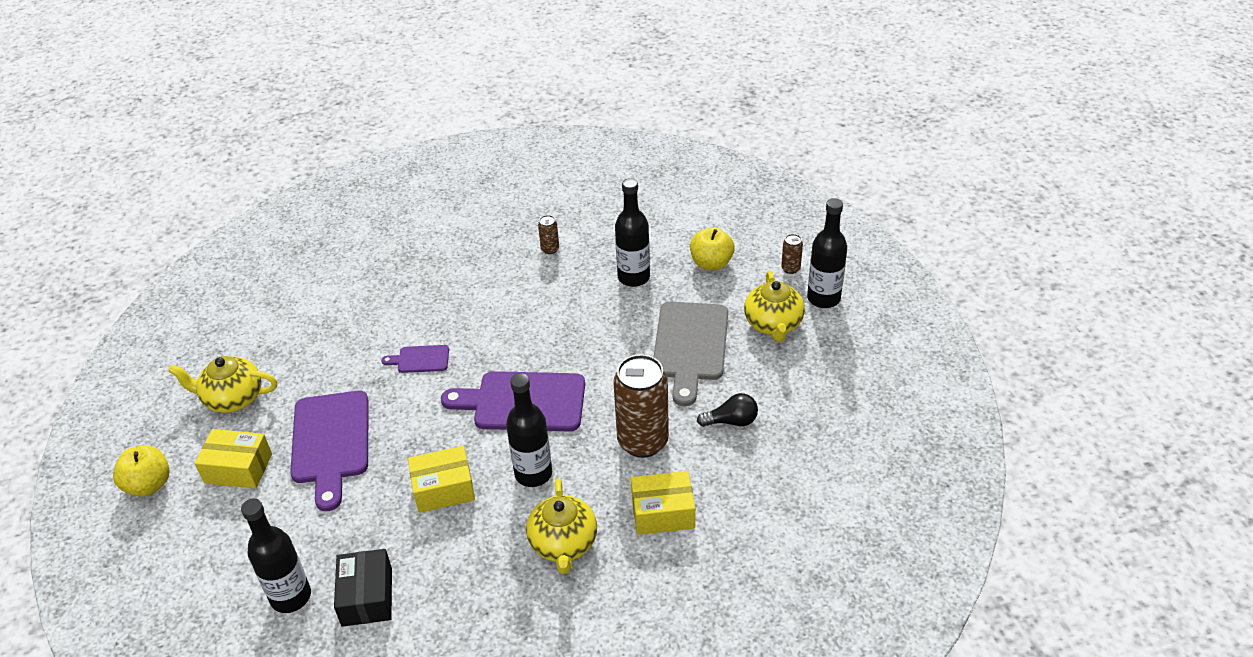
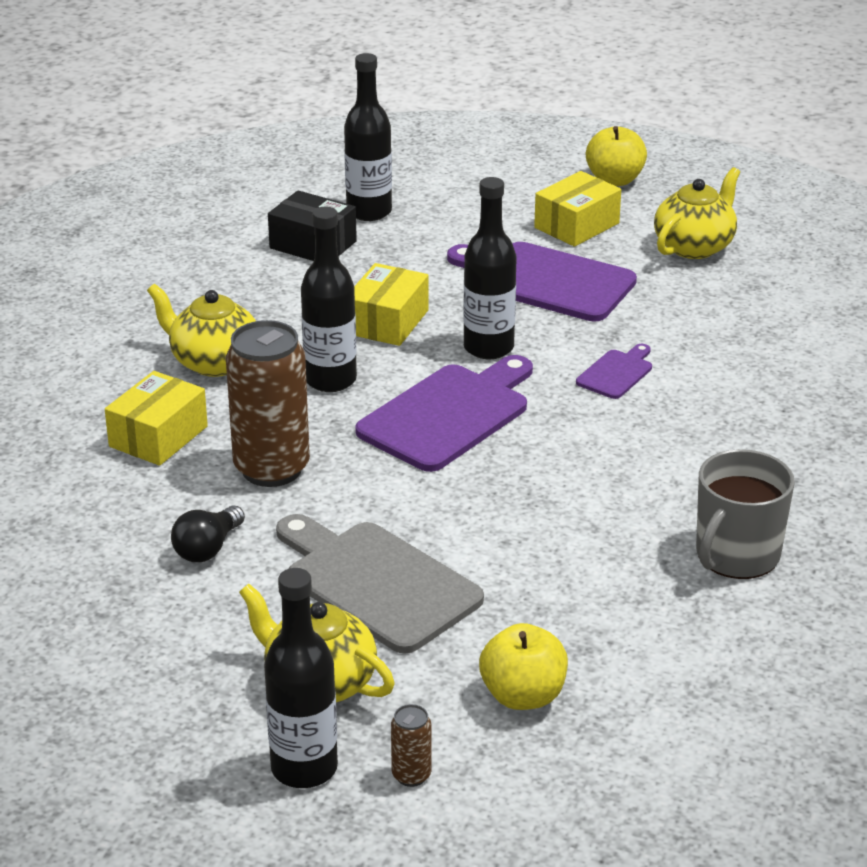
camera: 125 degrees right, 10 degrees down
(550, 249) = (736, 555): brown can -> grey mug
(633, 277) = (580, 603): black bottle -> black bottle (488, 348)

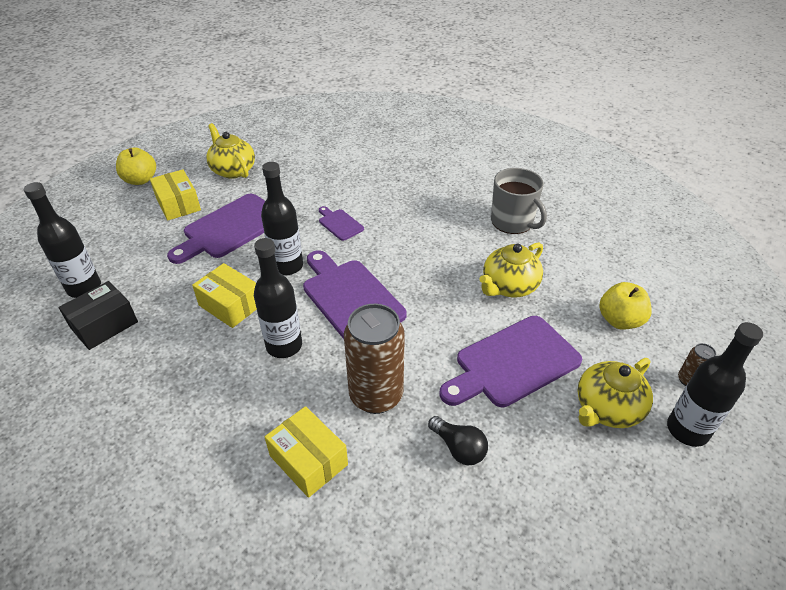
camera: 75 degrees left, 10 degrees up
(214, 362) = (225, 409): yellow teapot -> yellow teapot (509, 286)
(376, 583) = (512, 363): grey cutting board -> purple cutting board

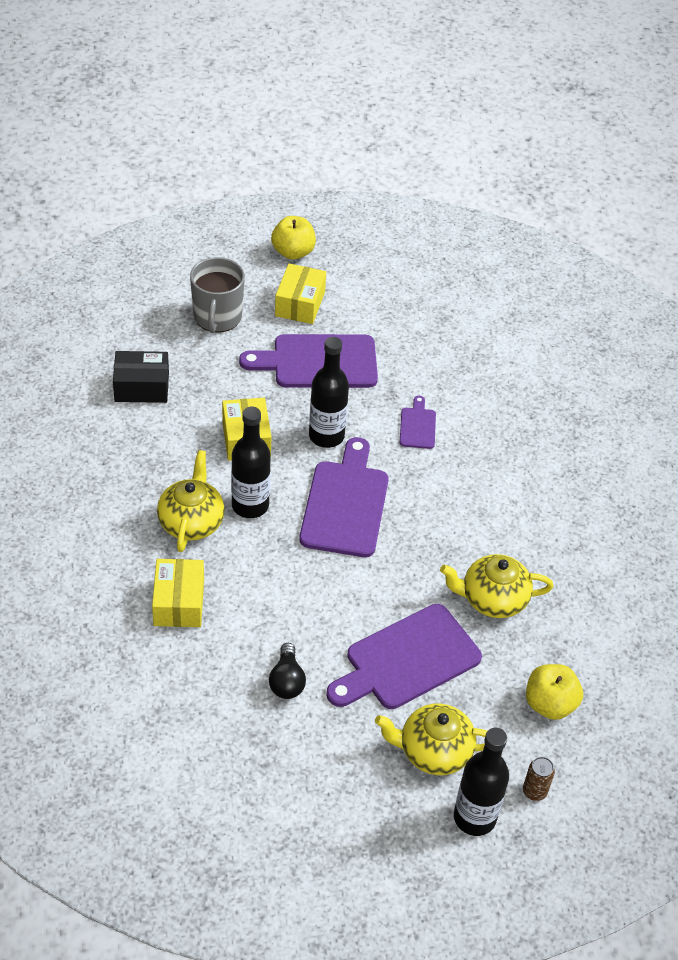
camera: 40 degrees right, 5 degrees up
(84, 288) = (155, 341): black bottle -> none
(233, 170) = (385, 296): yellow teapot -> yellow teapot (191, 522)
(376, 396) = (273, 597): brown can -> none
(512, 222) = (585, 544): grey mug -> grey mug (217, 317)
(512, 363) = (407, 660): purple cutting board -> purple cutting board turned 45 degrees counterclockwise

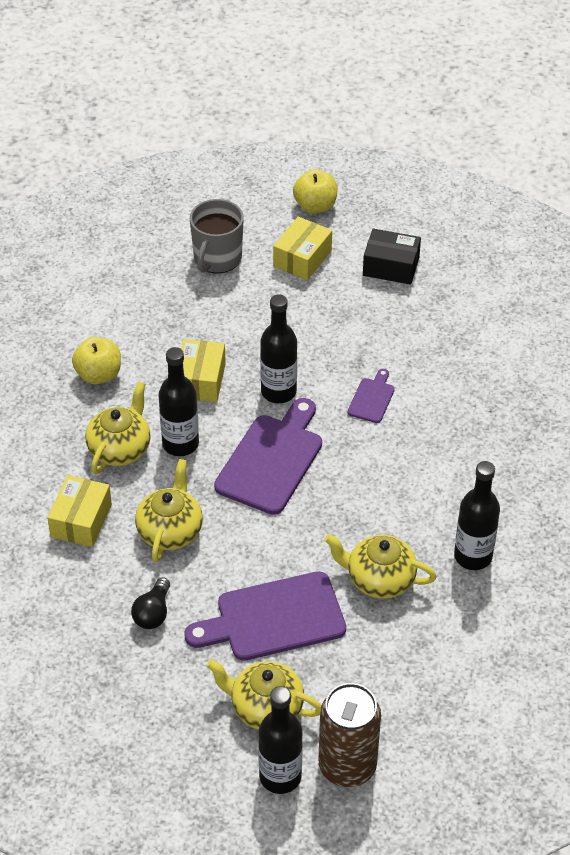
camera: 20 degrees right, 0 degrees up
(142, 387) = (121, 313): black box -> black box (391, 266)
(272, 594) = (170, 531): none -> yellow teapot
(318, 362) = (298, 318): purple cutting board -> none
(534, 791) = (347, 766): brown can -> brown can, size x2.33
(549, 704) = (395, 689): yellow apple -> yellow apple (98, 374)
(570, 558) = (473, 556): none -> black bottle

